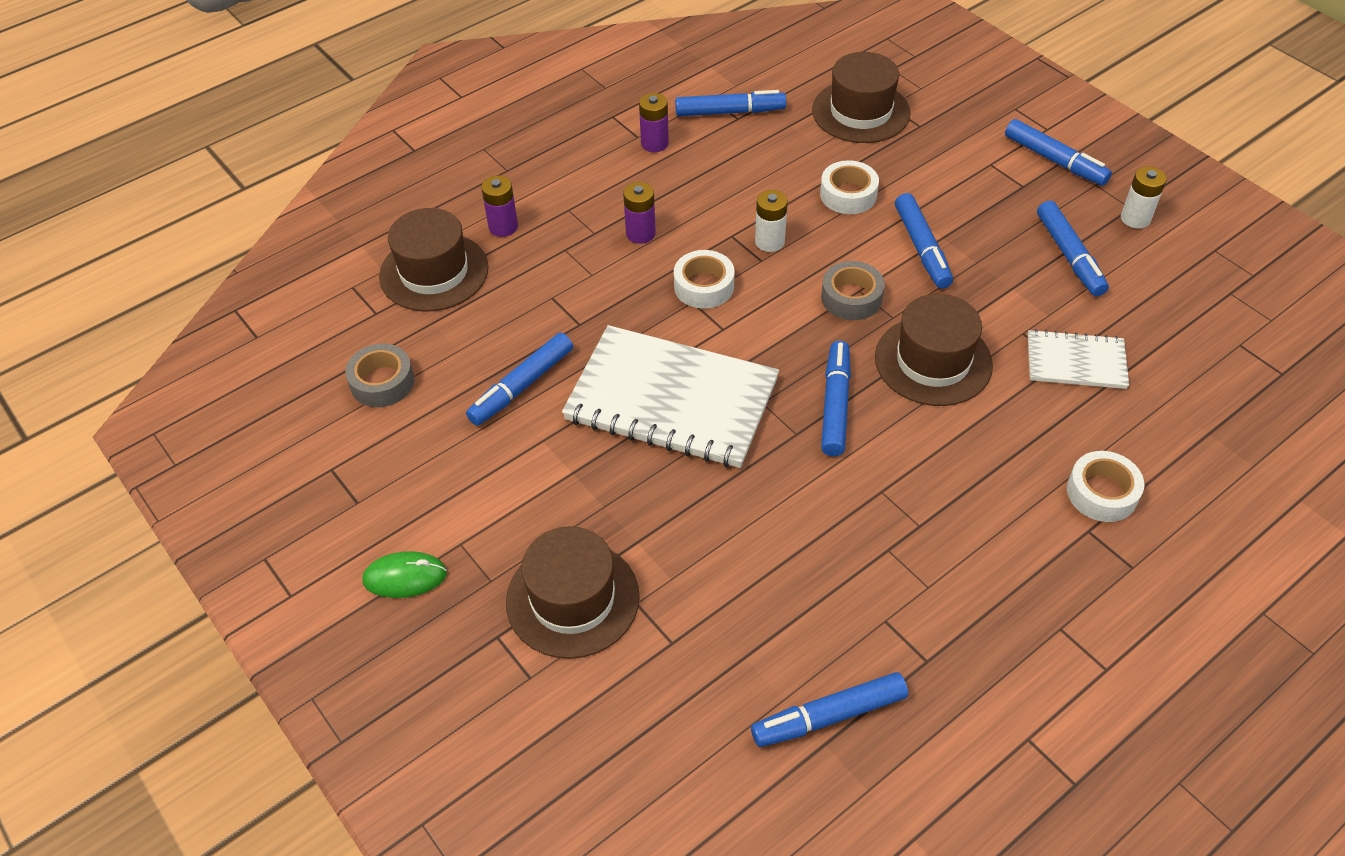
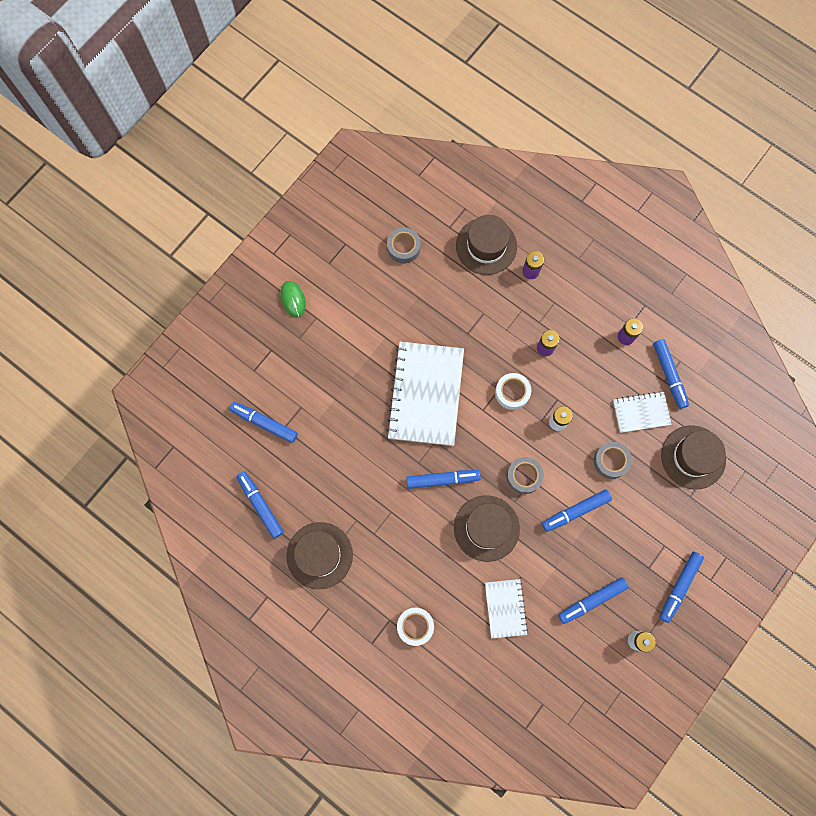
camera: 75 degrees right, 25 degrees up
(521, 386) = (417, 316): blue marker -> blue marker (264, 423)
(572, 599) = (297, 377): brown hat -> brown hat (319, 555)
(779, 150) = (641, 412): none -> white notebook
(848, 194) = (611, 461): white tape -> grey tape

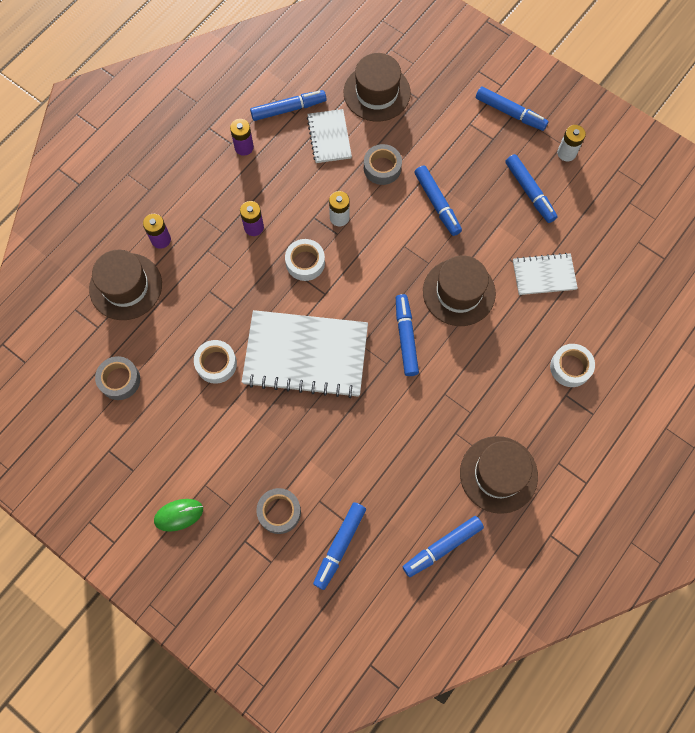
camera: 90 degrees left, 5 degrees down
(418, 322) = (216, 364): none -> white tape
(524, 476) = (400, 253): grey tape -> grey tape (279, 512)

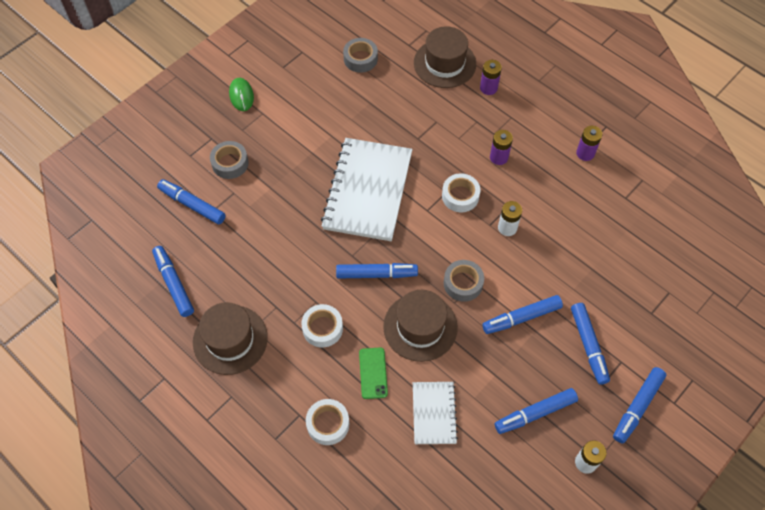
camera: 95 degrees right, 10 degrees down
(216, 364) = (367, 124): white tape -> white tape (322, 328)
(288, 109) = (630, 192): blue marker -> blue marker (588, 345)
(329, 137) = (599, 225): white notebook -> none
(377, 93) = (655, 273): brown hat -> none
(382, 168) = (564, 270): grey tape -> grey tape (463, 283)
(513, 331) = (373, 373): none -> green phone

